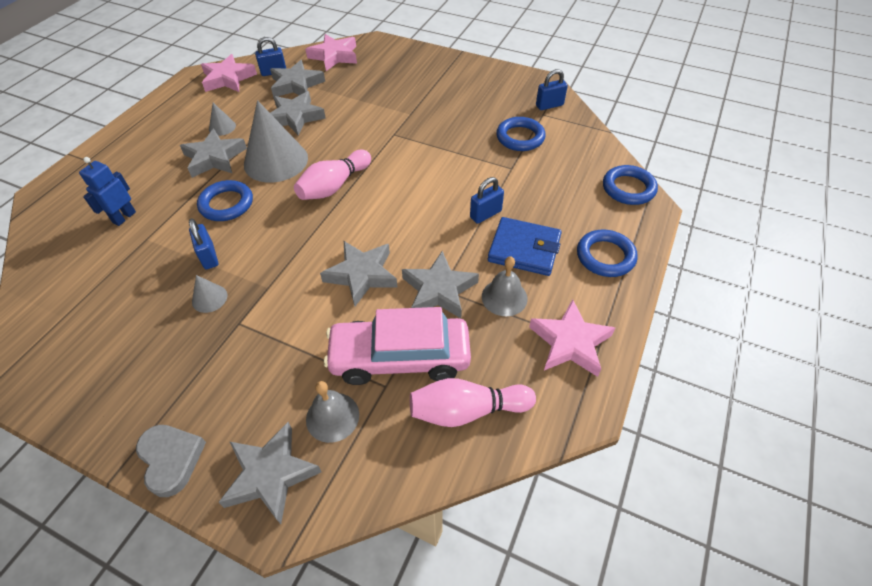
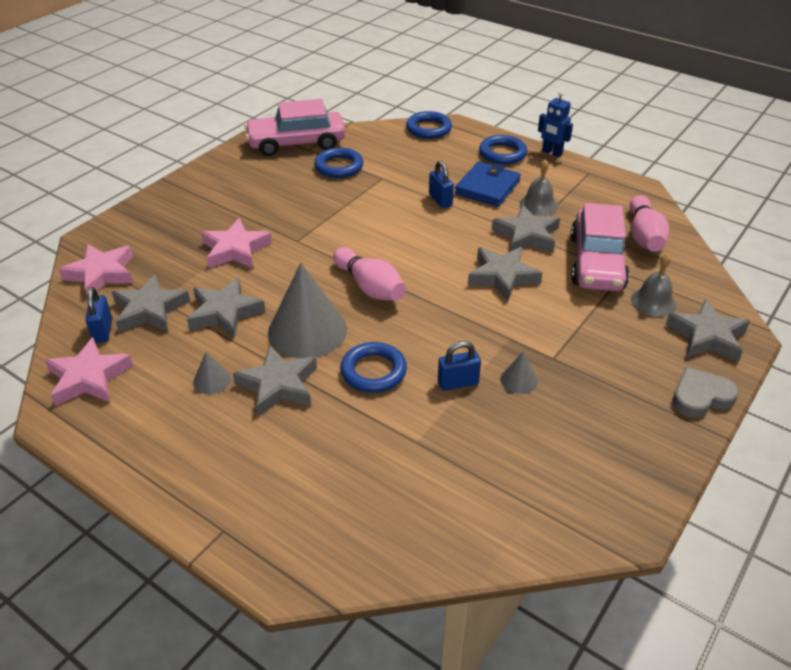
camera: 80 degrees left, 10 degrees down
(124, 217) = (370, 468): blue robot -> blue robot (551, 153)
(549, 105) = (296, 143): blue padlock -> pink car
(570, 342) = (584, 183): pink star -> pink star (235, 249)

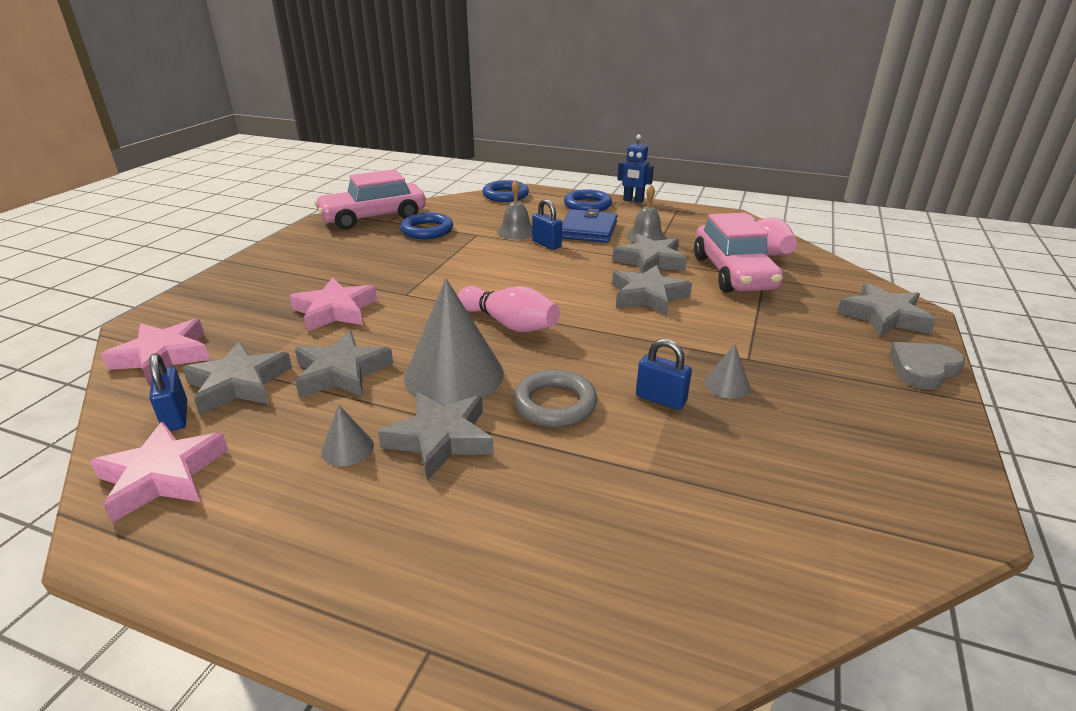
camera: 15 degrees left, 10 degrees down
(373, 371) = (555, 404): blue ring -> grey ring
(458, 383) = (660, 399): blue padlock -> blue padlock turned 60 degrees clockwise
(653, 302) = (810, 296): grey bell -> grey bell (516, 231)

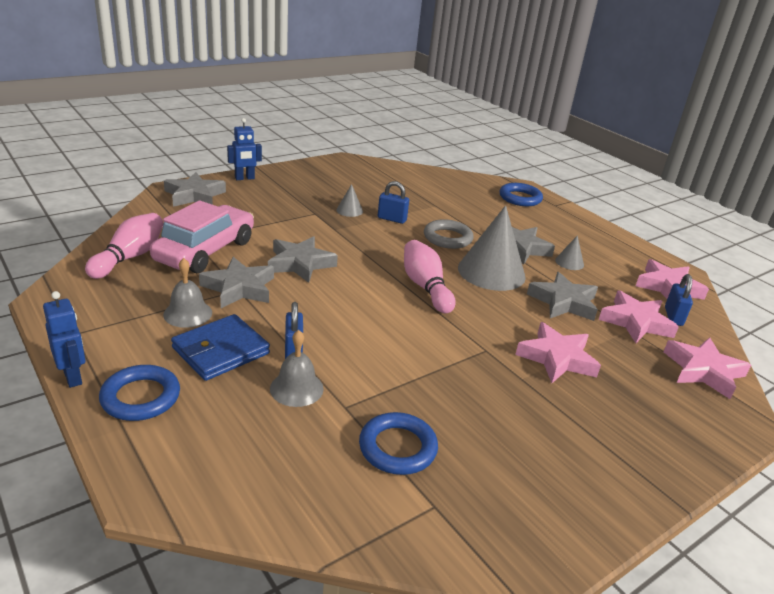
camera: 150 degrees left, 0 degrees up
(239, 384) = (635, 322): grey star -> pink star
(373, 218) = (452, 529): pink car -> none
(505, 195) = (199, 491): blue ring -> blue ring (520, 198)
(660, 399) = (392, 219): blue padlock -> blue padlock turned 45 degrees counterclockwise
(923, 369) = (244, 178): grey heart -> blue robot

